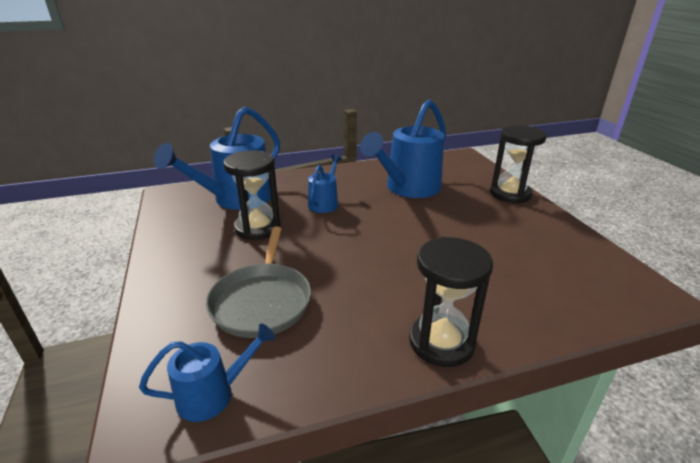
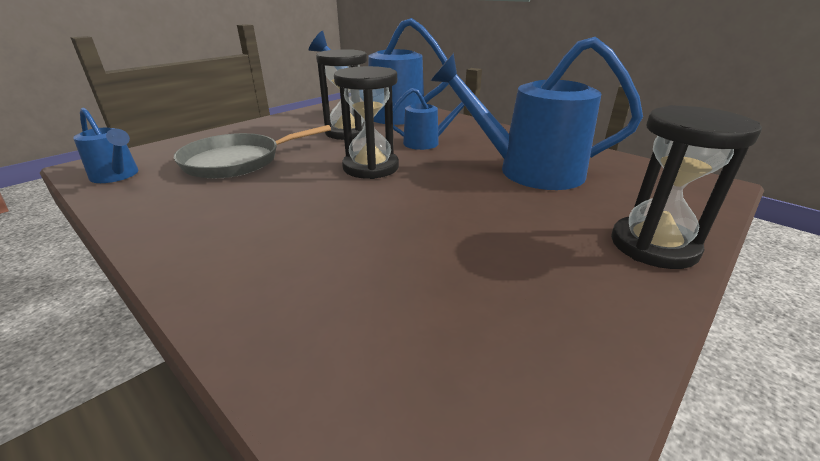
camera: 60 degrees right, 0 degrees up
(441, 342) = (199, 256): black hourglass -> black hourglass (371, 167)

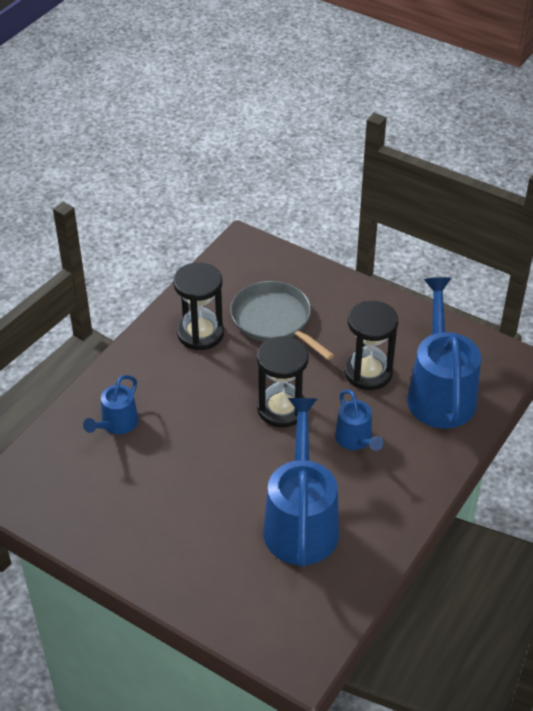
camera: 80 degrees right, 15 degrees up
(117, 176) = (230, 267): blue watering can -> blue watering can (116, 425)
(653, 246) = (183, 585): black hourglass -> black hourglass (200, 333)

